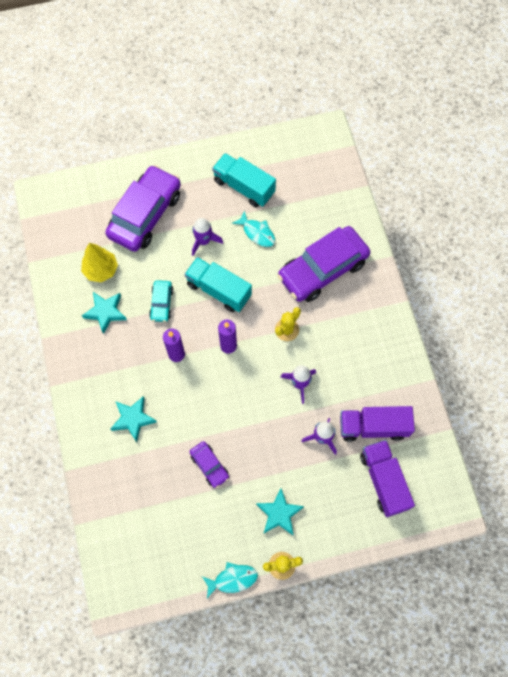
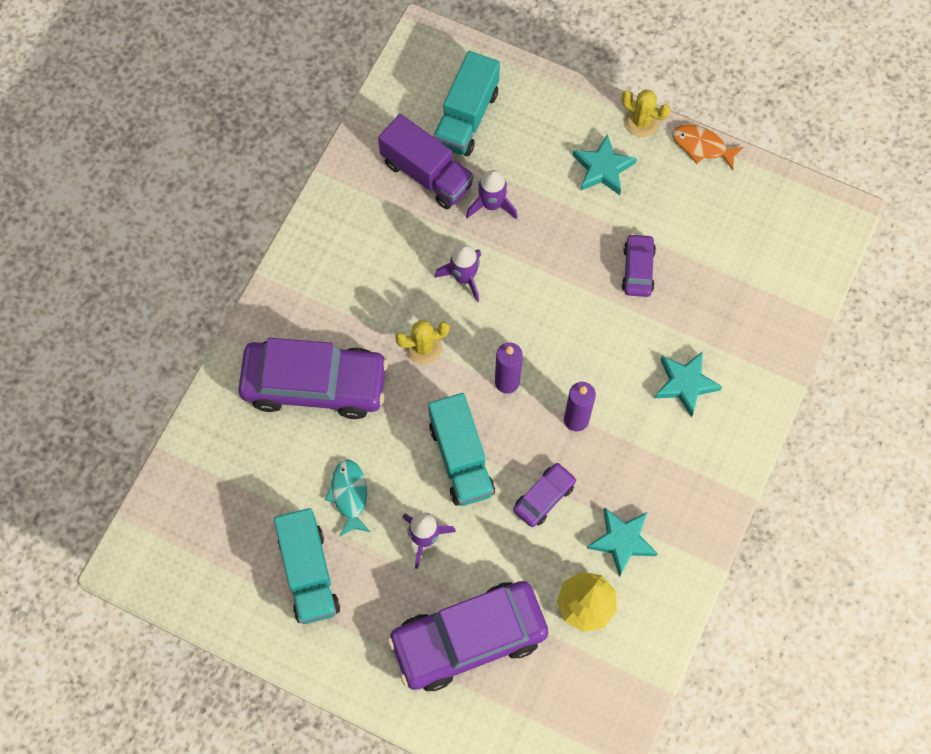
camera: 140 degrees left, 0 degrees up
(161, 303) = (544, 497): turquoise car -> purple car
(232, 579) = (702, 146): turquoise fish -> orange fish
(384, 480) = (466, 117): purple truck -> turquoise truck

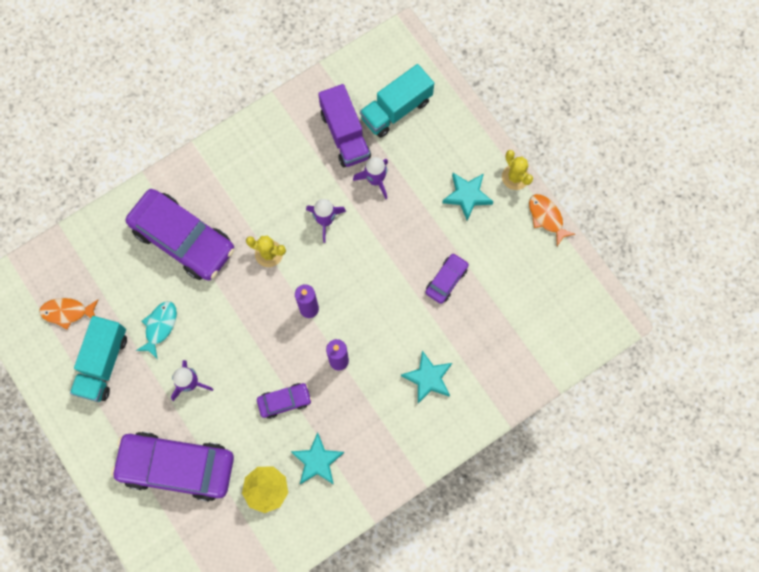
camera: 30 degrees right, 5 degrees up
(230, 539) = (67, 312): none -> orange fish
(461, 458) = (246, 343): turquoise truck -> none

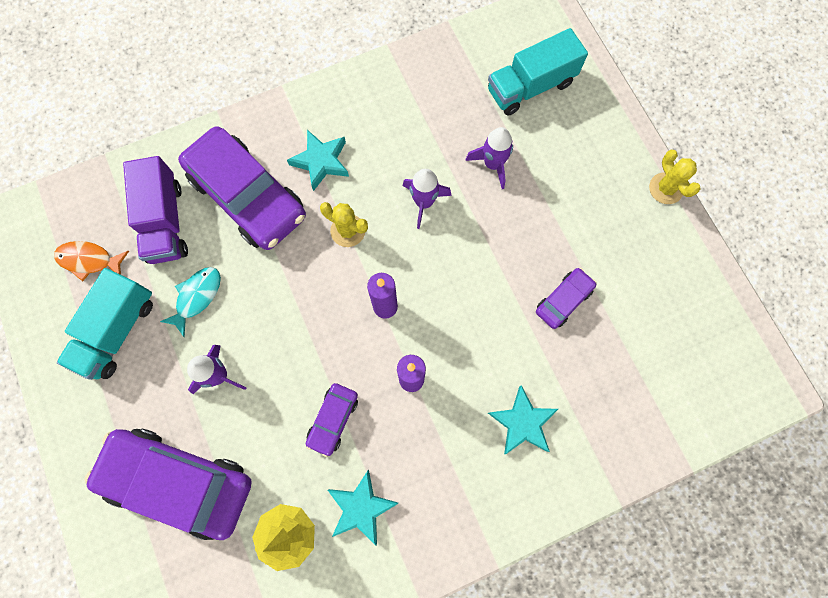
camera: 10 degrees right, 0 degrees up
(284, 401) = (333, 419): purple car -> purple car turned 120 degrees clockwise
(345, 135) = (464, 106): purple truck -> purple truck (165, 222)
(467, 196) = (603, 201): turquoise star -> turquoise star (321, 162)
(546, 217) = (700, 244): orange fish -> none

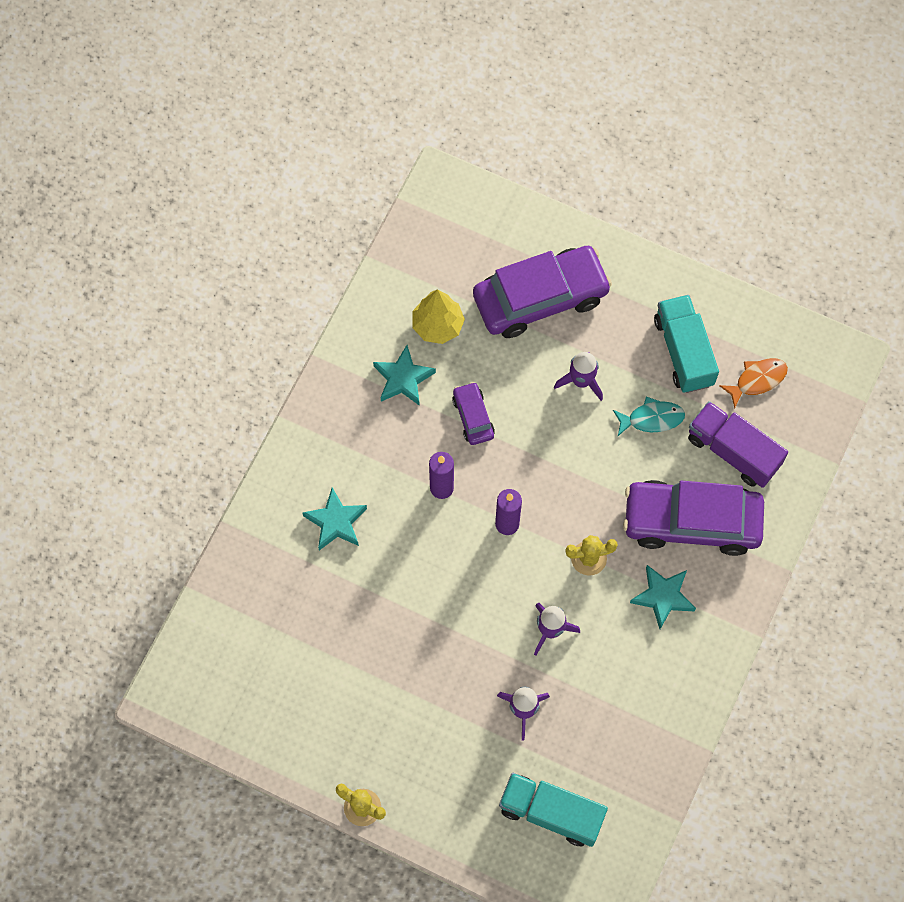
camera: 140 degrees right, 5 degrees down
(197, 297) = (651, 419): turquoise fish -> turquoise fish turned 90 degrees counterclockwise
(530, 87) = (551, 812): turquoise truck -> turquoise truck turned 90 degrees counterclockwise
(563, 300) = (375, 639): purple car -> none

